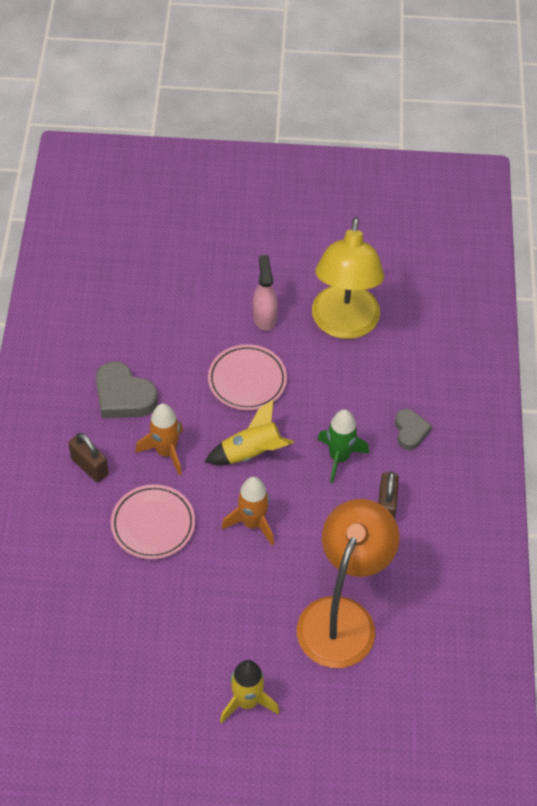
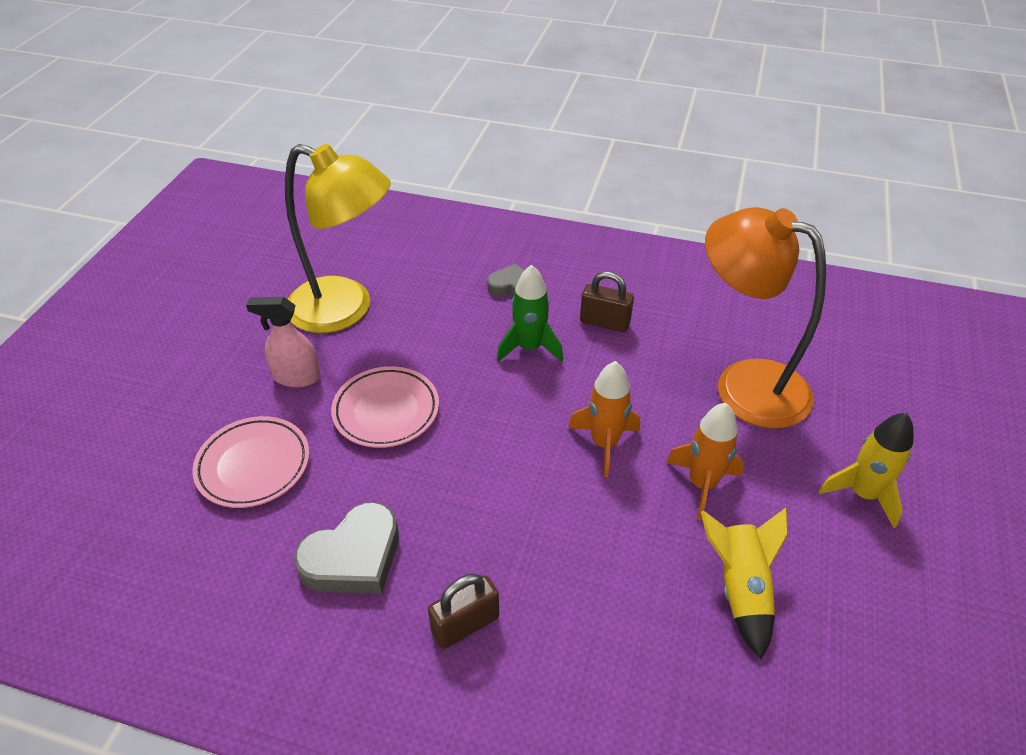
camera: 75 degrees left, 10 degrees down
(153, 524) = (586, 555): pink plate -> pink plate (253, 465)
(166, 452) = (468, 519): orange rocket -> orange rocket (702, 484)
(251, 453) = (499, 426): yellow rocket -> yellow rocket (740, 589)

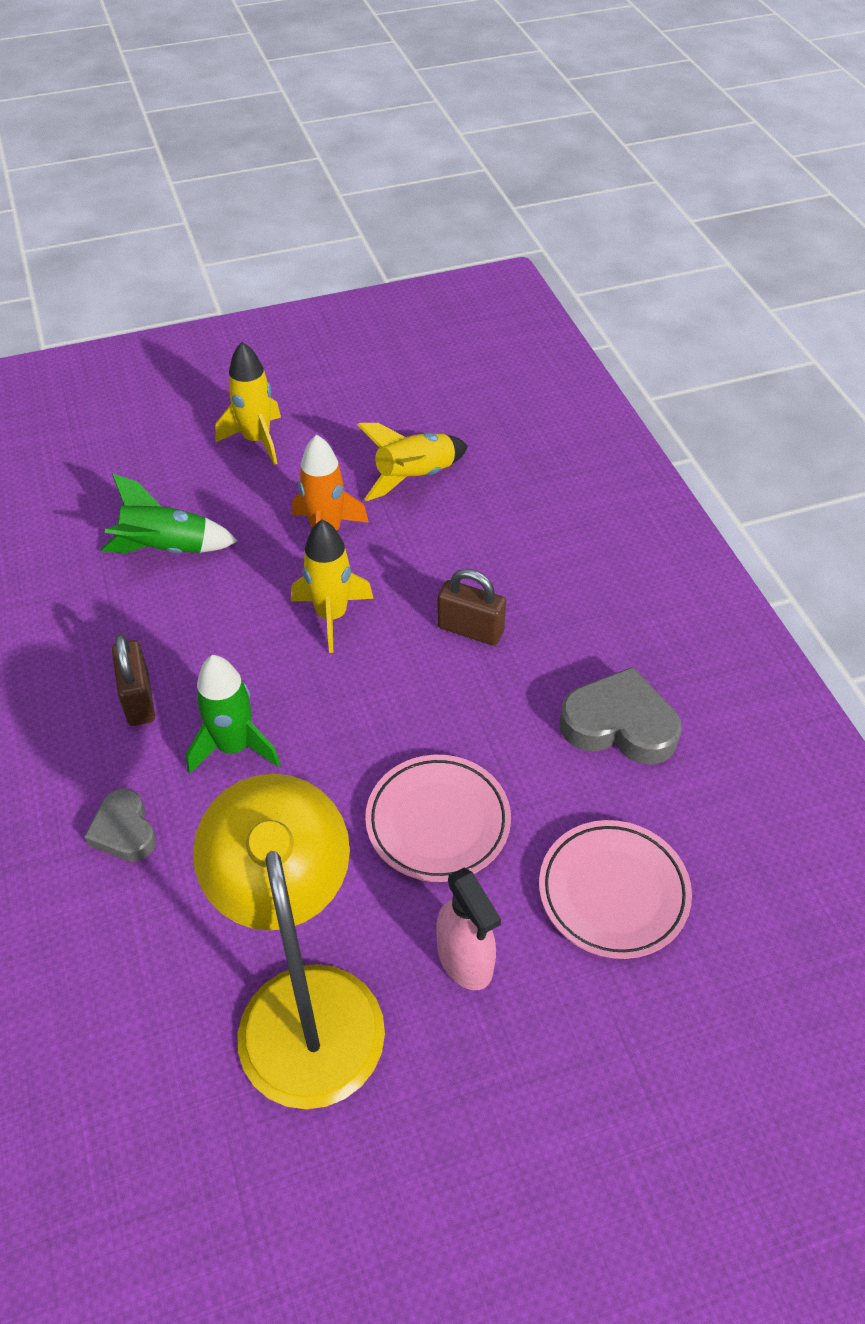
camera: 125 degrees left, 5 degrees up
(465, 625) = (598, 613): brown padlock -> brown padlock (470, 629)
(604, 443) = (331, 616): orange rocket -> yellow rocket
(744, 384) = (167, 549): orange lamp -> green rocket

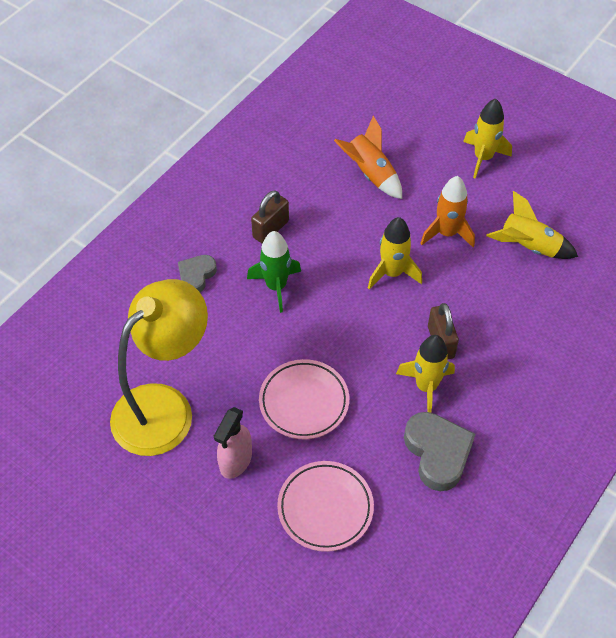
camera: 55 degrees right, 5 degrees up
(167, 549) = (370, 174): green rocket -> orange rocket
(520, 681) = (426, 387): none -> yellow rocket

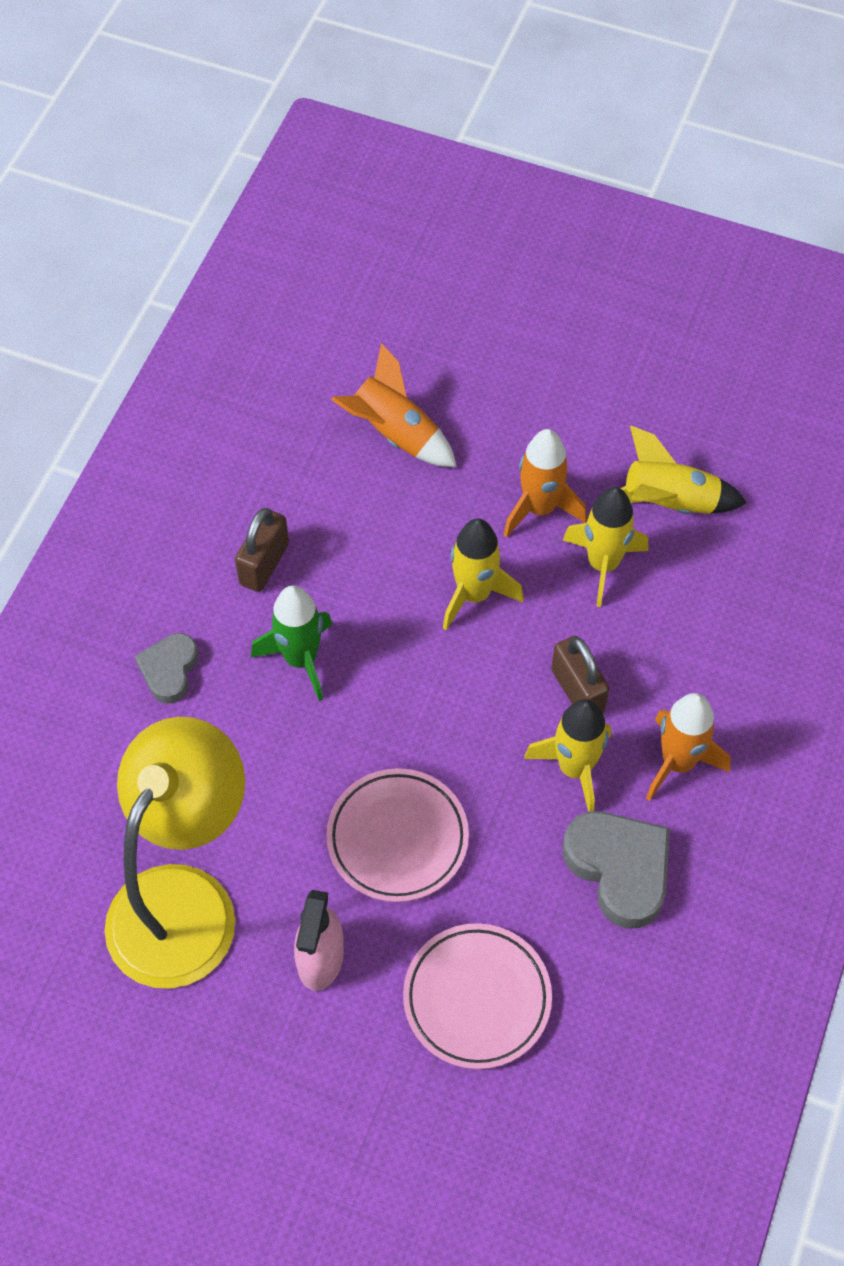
camera: 15 degrees left, 5 degrees up
(483, 158) = (562, 368): yellow rocket -> yellow rocket (603, 564)
(493, 398) = (678, 762): none -> orange rocket

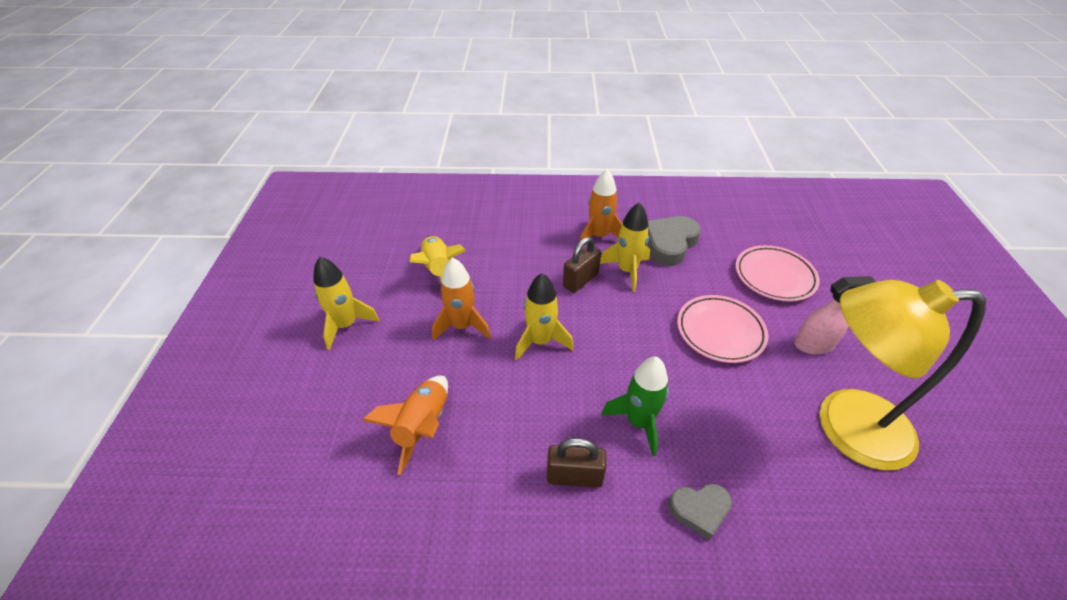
camera: 110 degrees left, 15 degrees down
(603, 564) = (492, 288): yellow rocket -> yellow rocket (346, 325)

